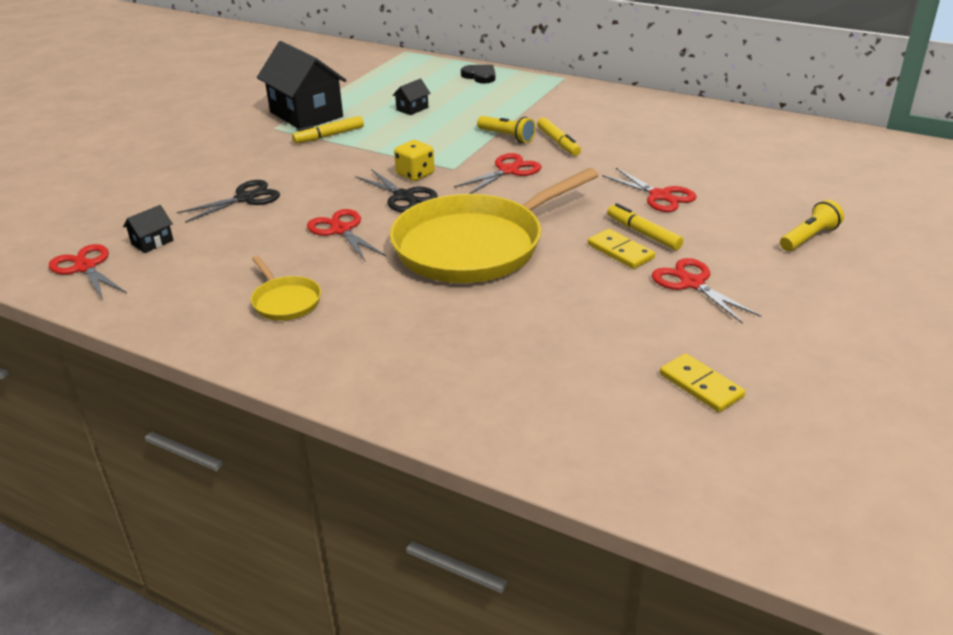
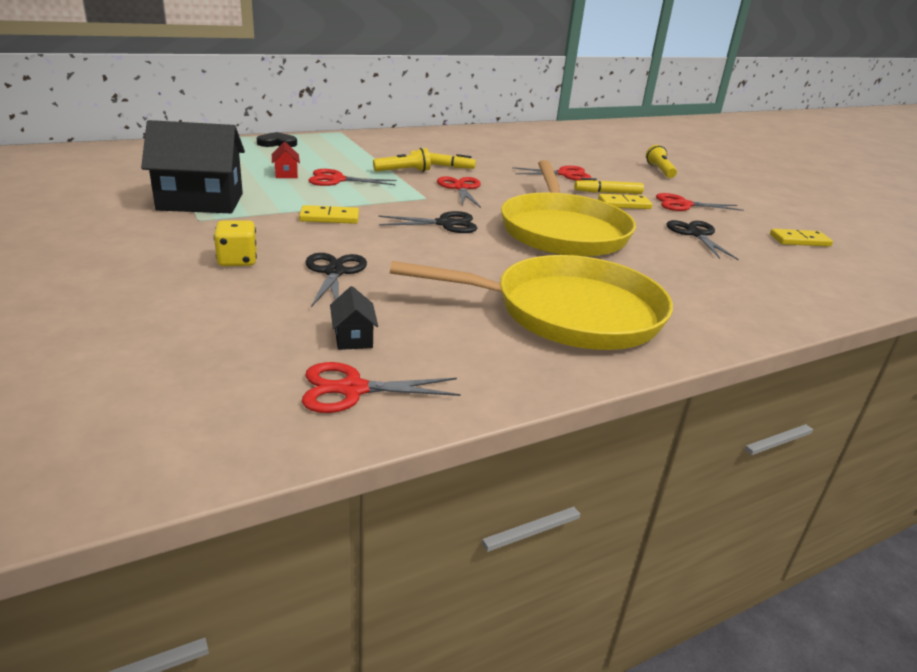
camera: 60 degrees left, 5 degrees down
(285, 301) = (569, 312): yellow pan -> yellow pan, size x2.33
(329, 136) = (270, 209): yellow marker -> none
(341, 230) = (469, 258): red scissors -> red scissors (337, 180)
(344, 157) = (329, 217): none -> yellow domino
(412, 109) = (286, 174): black house -> red house
(415, 174) = (412, 209): yellow dice -> yellow dice (237, 260)
(594, 314) = (696, 234): none -> black scissors

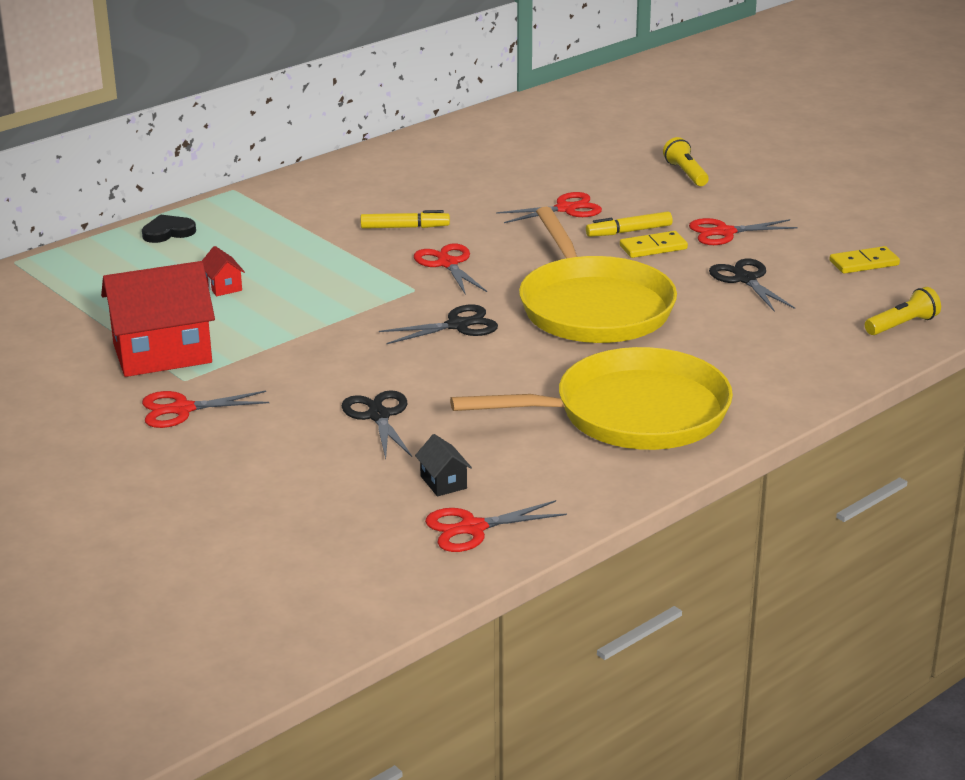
camera: 10 degrees left, 0 degrees up
(200, 202) = (162, 353): black house -> red house
(237, 260) = (271, 423): yellow dice -> none
(329, 217) = (324, 345): yellow domino -> none
(337, 180) = (292, 283): red scissors -> red scissors (182, 409)
(404, 171) = (363, 249): yellow flashlight -> yellow flashlight (902, 325)

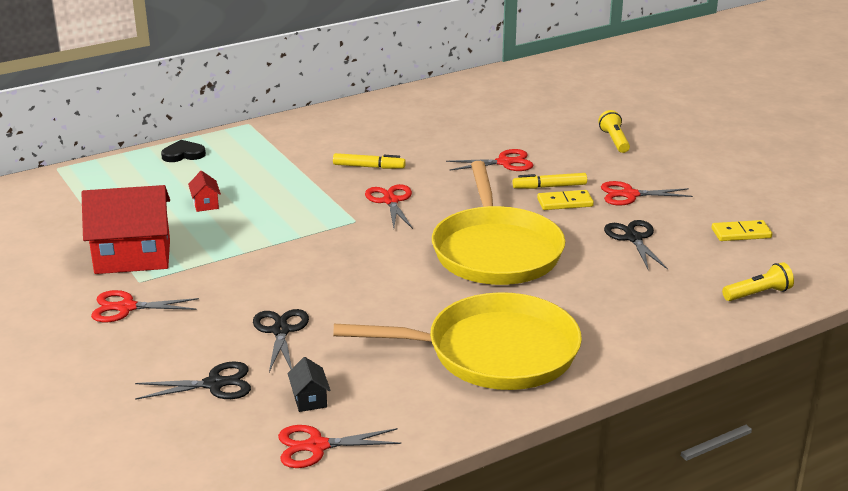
camera: 10 degrees right, 0 degrees up
(457, 325) = (377, 256): black scissors -> black scissors (214, 384)

